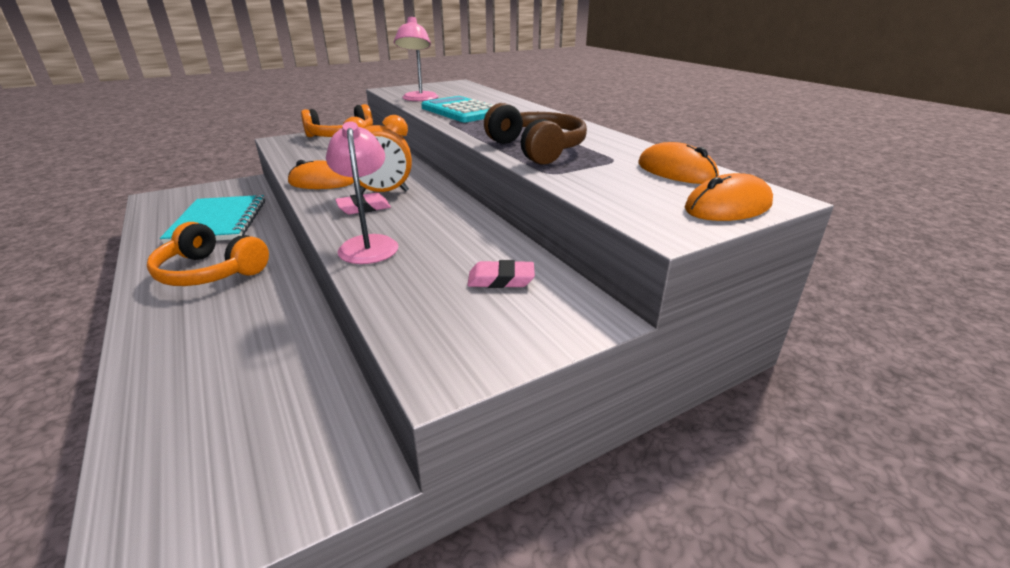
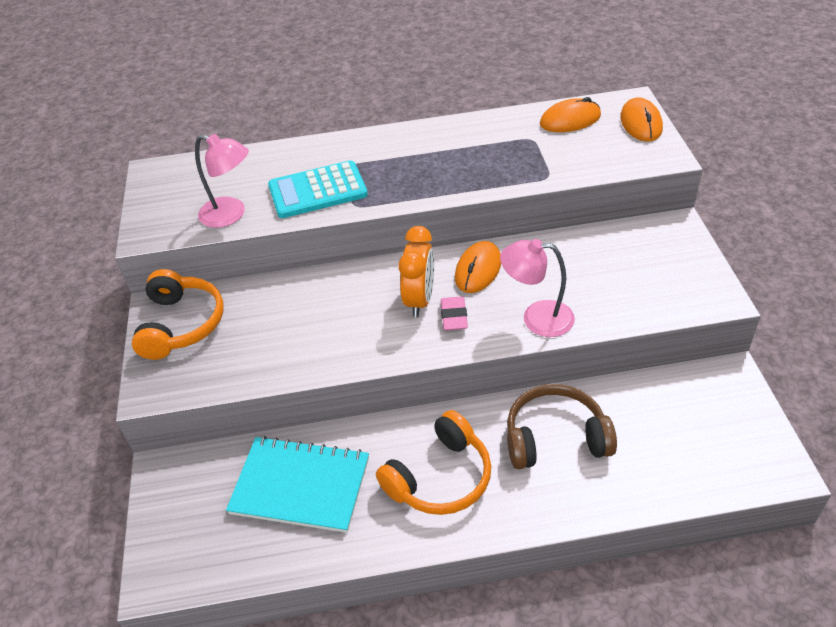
camera: 65 degrees left, 15 degrees up
(322, 182) = (361, 346): orange mouse -> orange mouse (478, 270)
(501, 279) = (620, 255): pink eraser -> none
(536, 149) = (485, 170): brown headphones -> brown headphones (555, 438)

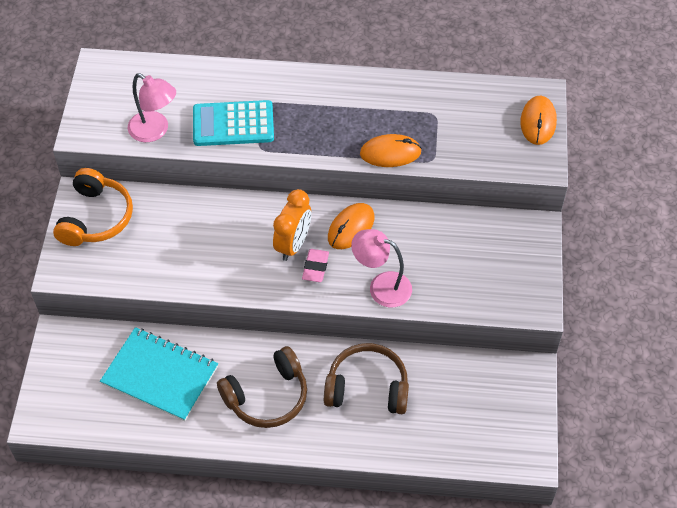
camera: 10 degrees right, 10 degrees up
(440, 477) = (267, 396): orange headphones -> brown headphones
(570, 120) = (477, 102): orange mouse -> orange mouse (390, 153)

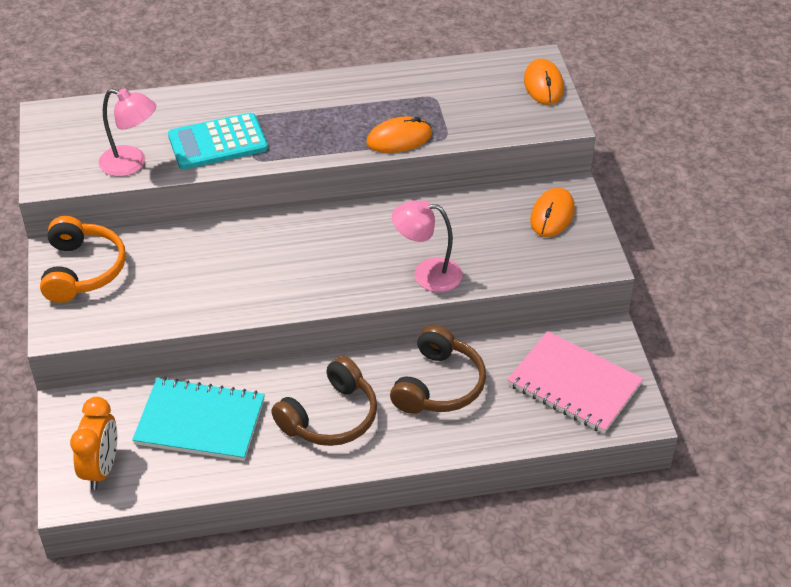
camera: 15 degrees left, 10 degrees down
(293, 244) = (316, 254): orange clock -> orange clock (101, 469)
(315, 267) = (348, 270): pink eraser -> none
(351, 228) = (374, 226): orange mouse -> orange mouse (552, 215)
(367, 387) = (439, 385): brown headphones -> brown headphones turned 120 degrees clockwise
(484, 415) = (574, 384): none -> pink notebook

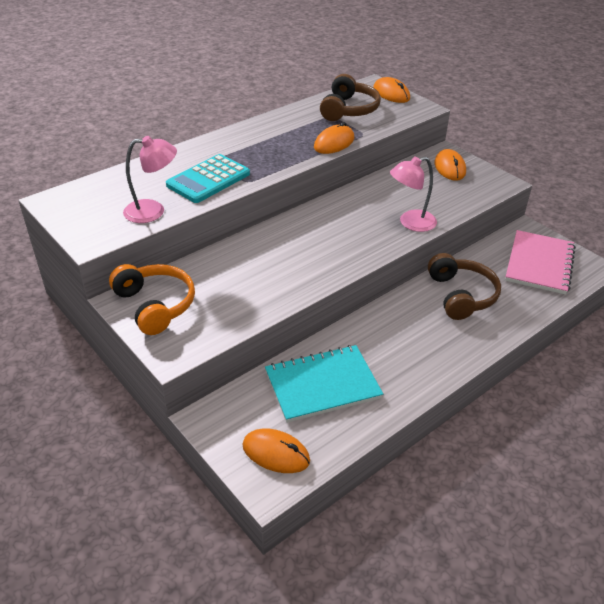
camera: 30 degrees left, 5 degrees down
(101, 469) = (276, 453): orange clock -> orange mouse
(330, 417) = (412, 343): brown headphones -> brown headphones (349, 110)
(574, 384) = (539, 264): pink notebook -> pink notebook turned 75 degrees counterclockwise

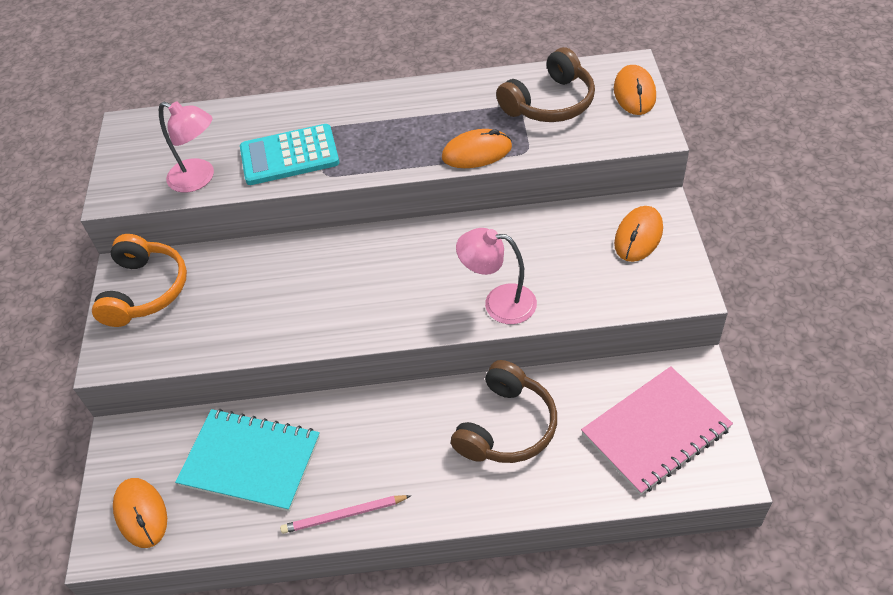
camera: 40 degrees right, 10 degrees up
(418, 383) = (344, 515): none -> pink pencil

